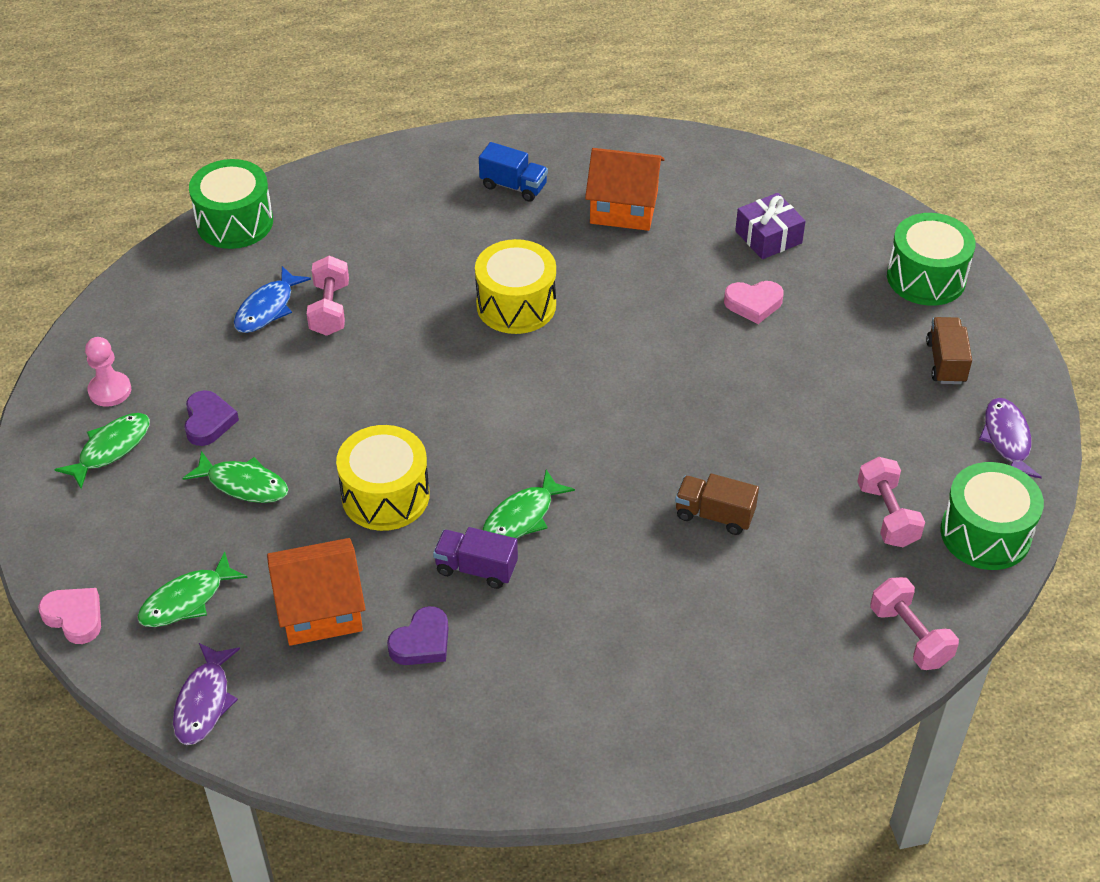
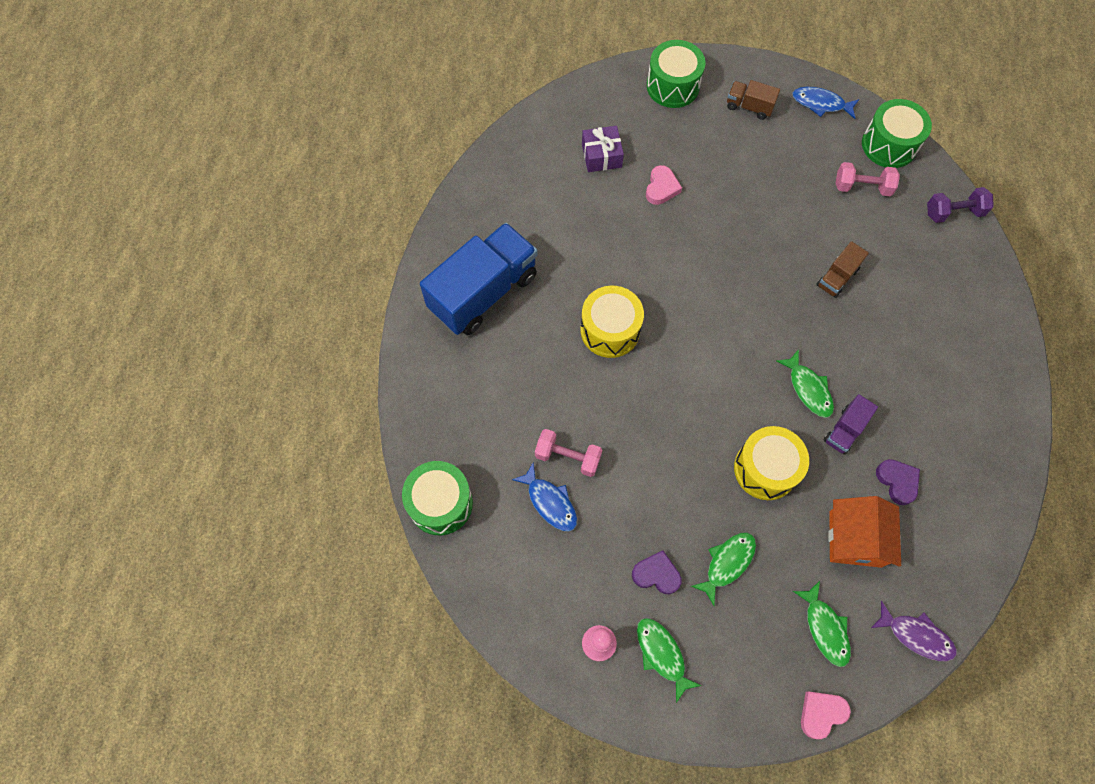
camera: 70 degrees left, 20 degrees up
(513, 186) = (483, 292): blue truck -> blue truck, size x2.20
(623, 207) = (536, 230): orange house -> none
(910, 636) = (953, 212): pink dumbbell -> purple dumbbell
(1007, 439) = (821, 104): purple fish -> blue fish

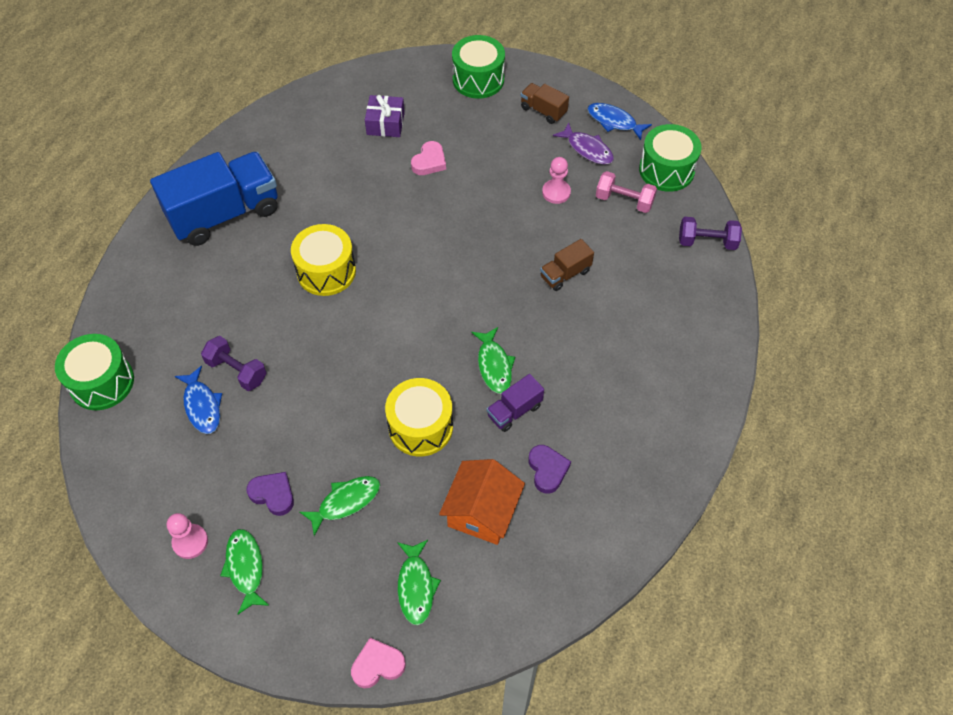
camera: 15 degrees right, 10 degrees down
(568, 457) = (237, 371): pink dumbbell -> purple dumbbell
(795, 193) = (556, 192): none -> pink pawn
(916, 635) = (505, 618): purple fish -> purple fish (587, 149)

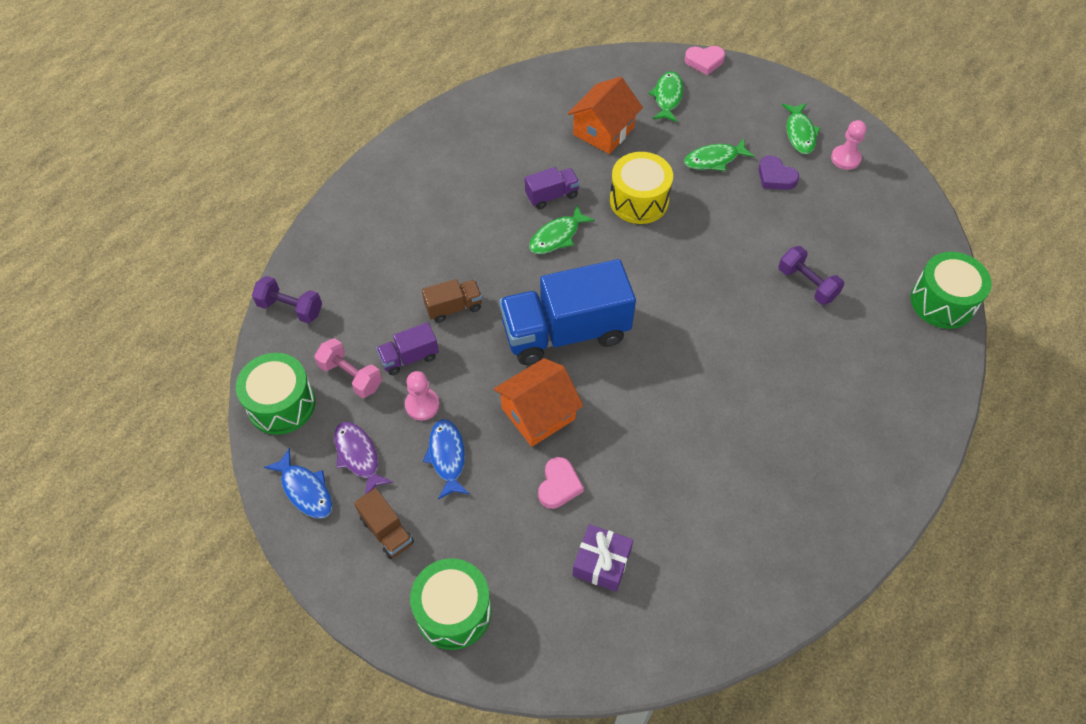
camera: 165 degrees left, 0 degrees up
(202, 406) = (840, 259): blue fish -> blue fish (447, 457)
(224, 214) = (822, 470): blue truck -> blue truck (565, 332)
(326, 271) = (707, 368): yellow drum -> none
(429, 162) = (559, 485): pink heart -> pink heart turned 150 degrees clockwise
(461, 206) = (538, 413): none -> orange house
(494, 365) = (557, 236): green fish -> green fish turned 135 degrees counterclockwise
(547, 470) = (540, 147): purple heart -> none
(584, 225) = (409, 357): none -> purple truck

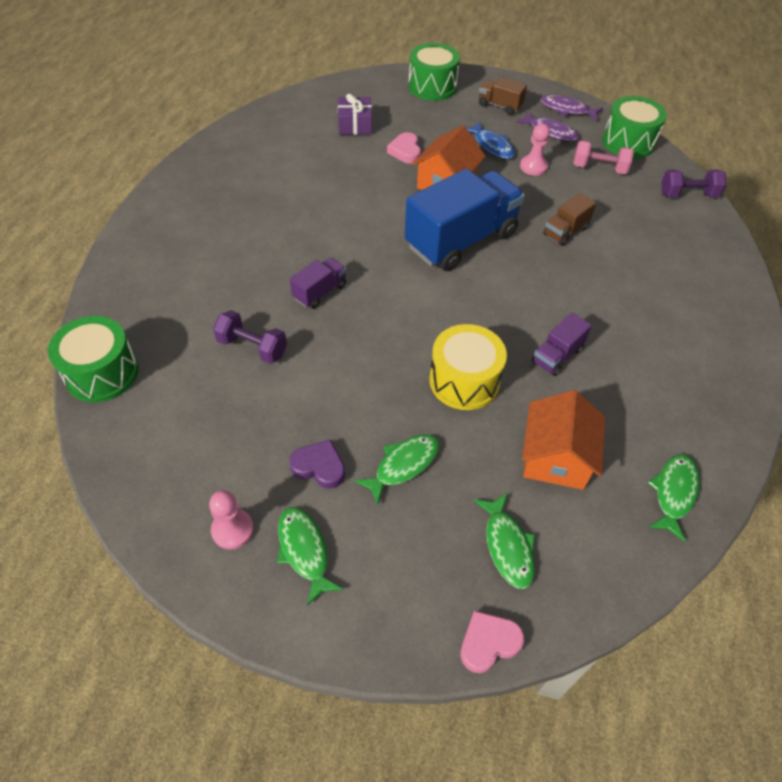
camera: 155 degrees right, 5 degrees down
(305, 490) = (567, 109): blue fish -> purple fish
(409, 357) = (568, 190): purple truck -> purple truck (320, 292)
(557, 236) = (522, 316): green fish -> green fish (673, 493)

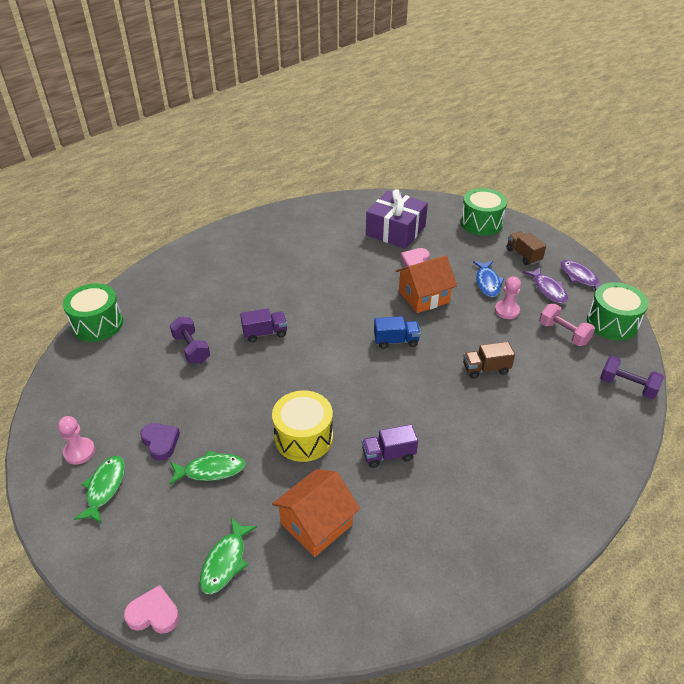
camera: 35 degrees right, 10 degrees down
(355, 125) = (395, 231): purple gift -> purple gift, size x1.67
(461, 240) = (396, 341): blue truck -> blue truck, size x0.45
(673, 493) = (380, 600): green fish -> none

